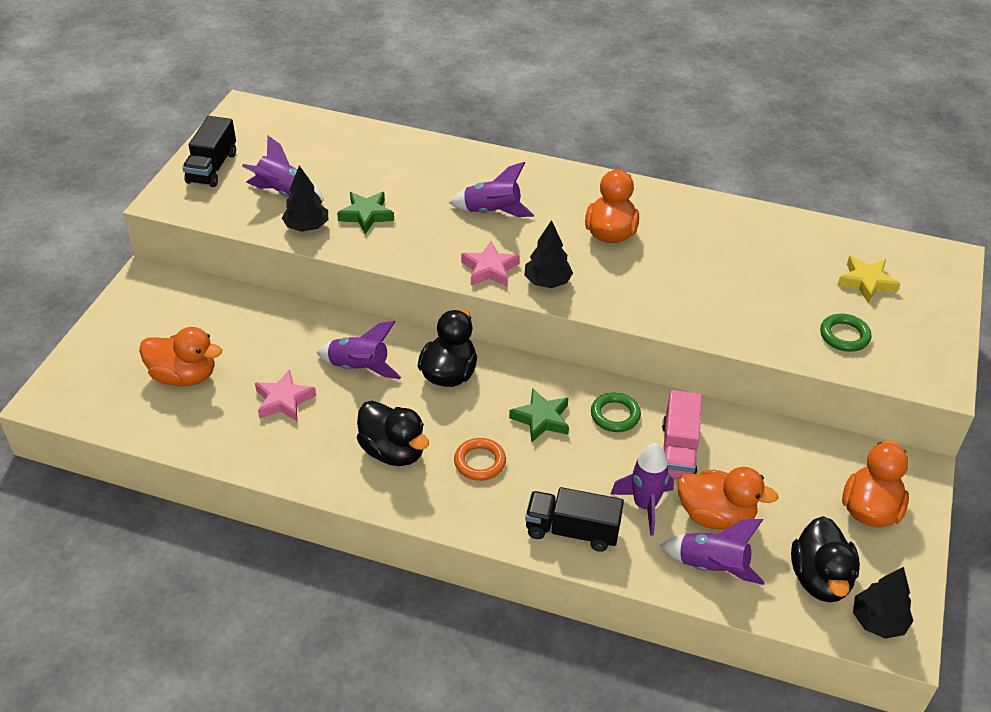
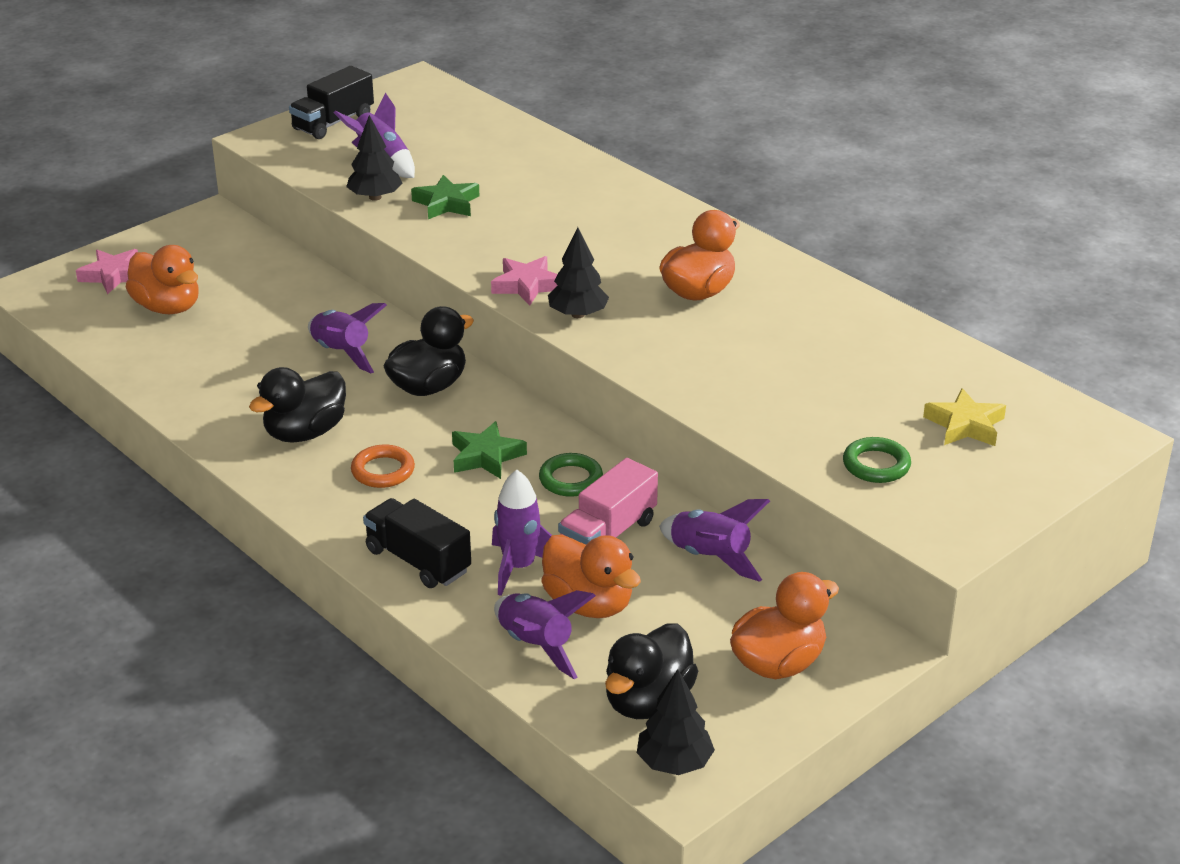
camera: 30 degrees right, 10 degrees down
(284, 400) = (241, 356): pink star -> pink star (113, 275)
(393, 451) = (305, 433): black duck -> black duck turned 60 degrees clockwise
(492, 212) = (585, 237): purple rocket -> purple rocket (710, 557)

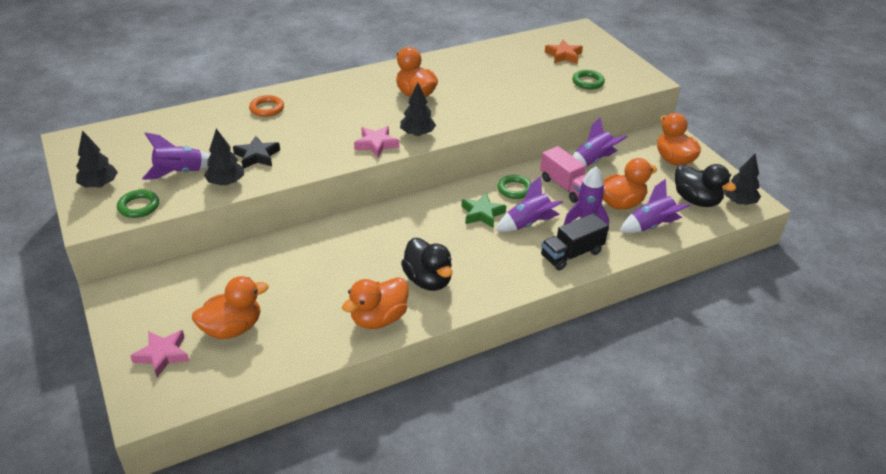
camera: 75 degrees left, 5 degrees up
(213, 407) = (378, 318): none -> orange duck
(300, 157) = (139, 206): none -> green ring
(333, 123) = (99, 185): black truck -> black tree
(342, 353) = (344, 252): purple rocket -> purple rocket (528, 224)
(383, 471) = (481, 254): orange ring -> orange ring (267, 108)
(428, 387) = (401, 223): black duck -> none
(446, 203) = (257, 156): green star -> black star
(965, 425) = (563, 55): yellow star -> orange star

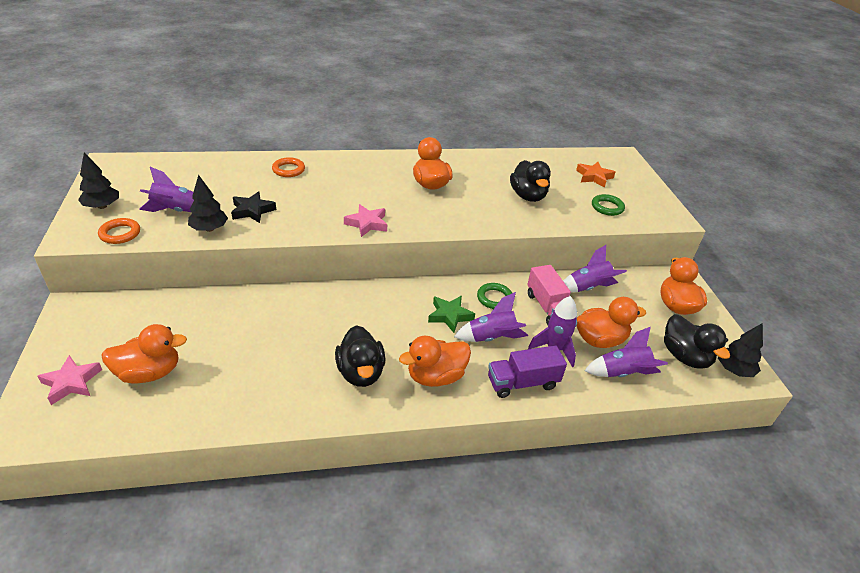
camera: 15 degrees right, 0 degrees up
(139, 206) = (120, 234): green ring -> orange ring
(378, 318) = (290, 401): orange duck -> orange duck (435, 376)
(417, 133) = (411, 222): black tree -> none
(512, 86) = (528, 196): none -> black duck
(571, 254) = (522, 383): black truck -> purple truck

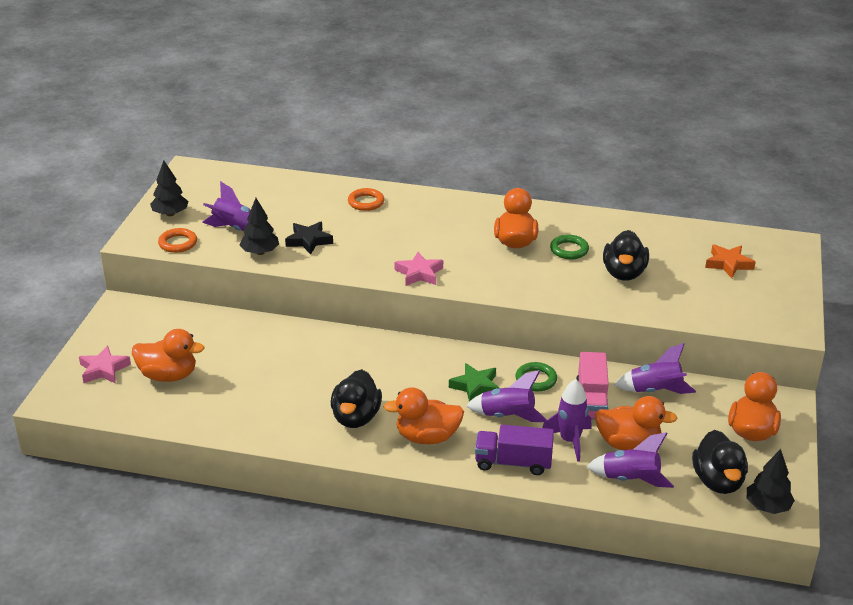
camera: 25 degrees right, 5 degrees down
(607, 207) = (715, 302): green ring -> green ring (569, 250)

